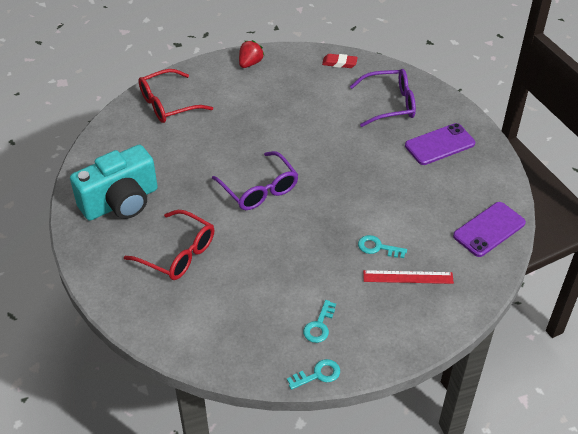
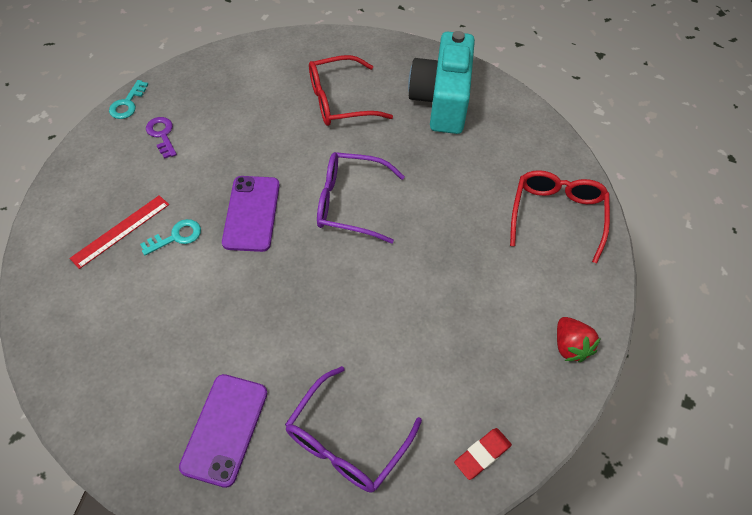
camera: 130 degrees right, 10 degrees up
(319, 326) = (162, 135): turquoise key -> purple key
(489, 229) = (73, 352): purple phone -> purple phone (251, 213)

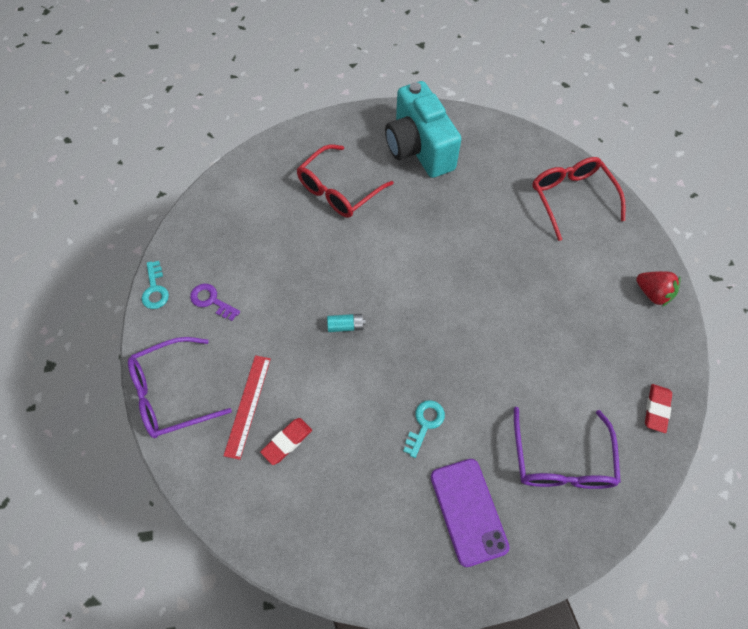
camera: 30 degrees left, 5 degrees up
(126, 277) = (287, 442): none -> red eraser
(176, 236) = (300, 382): turquoise key -> turquoise key (425, 424)
(251, 213) = (346, 326): purple phone -> turquoise battery
(349, 203) = (416, 273): purple glasses -> purple glasses (171, 394)

